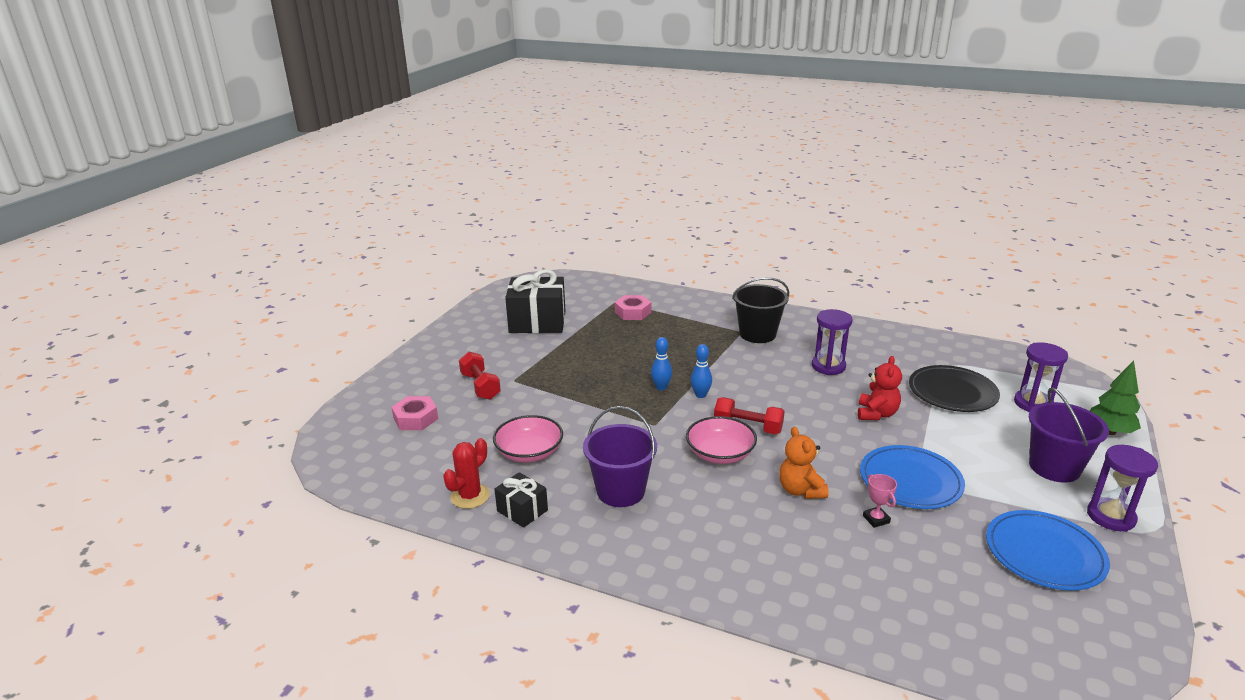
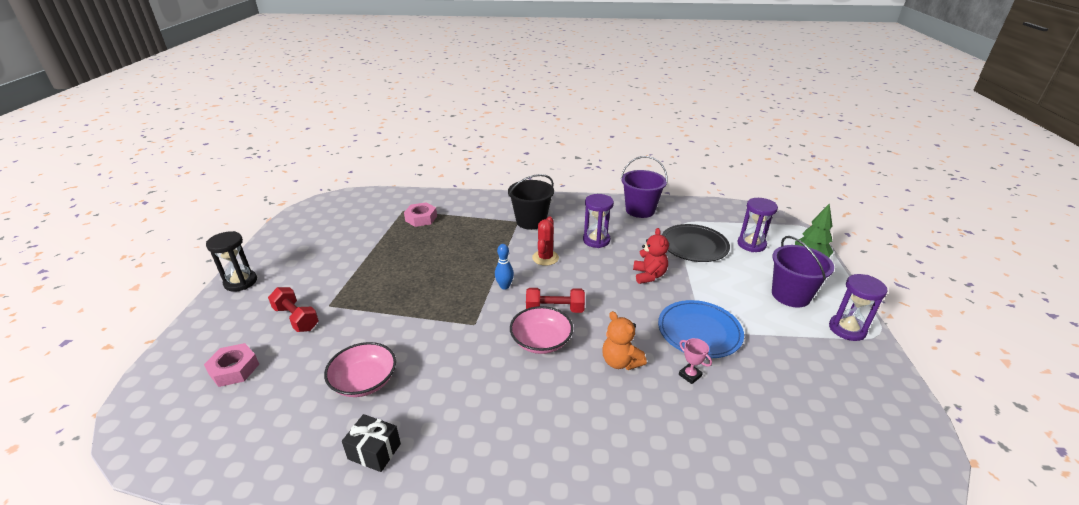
camera: 20 degrees left, 5 degrees up
(436, 345) = (240, 282): none -> black hourglass
(470, 496) = (314, 449): red cactus -> red cactus (545, 258)
(537, 322) = (337, 242): black gift -> none
(620, 491) = (465, 403): purple bucket -> purple bucket (640, 210)
(661, 387) = (468, 285): blue bowling pin -> none
(1044, 553) = (821, 374): blue plate -> none

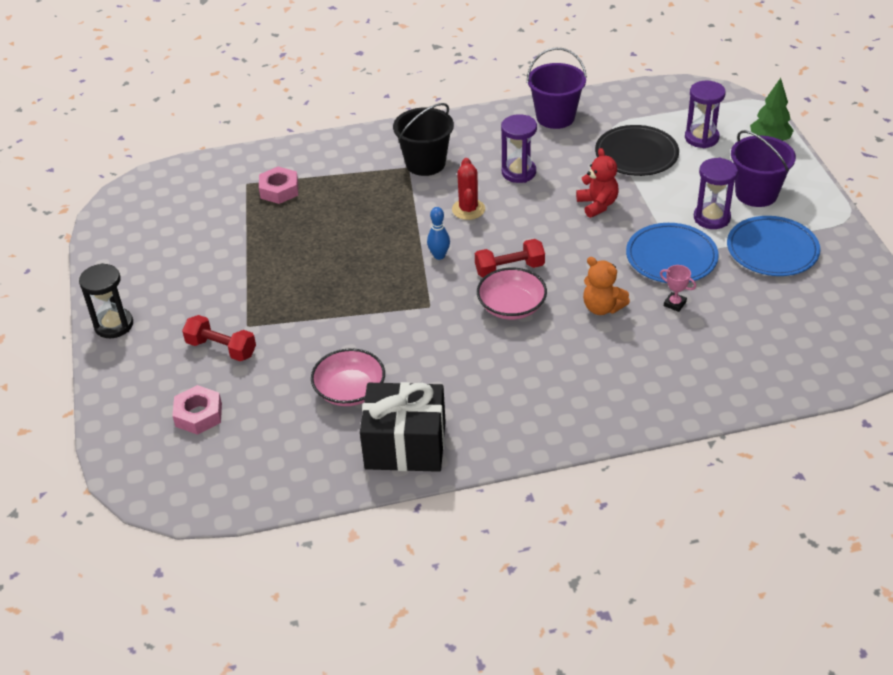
camera: 15 degrees left, 10 degrees up
(374, 451) = (405, 445): black gift -> black gift, size x1.92
(797, 347) = (772, 250): none -> blue plate
(847, 329) = (818, 219): purple hourglass -> purple hourglass (711, 218)

